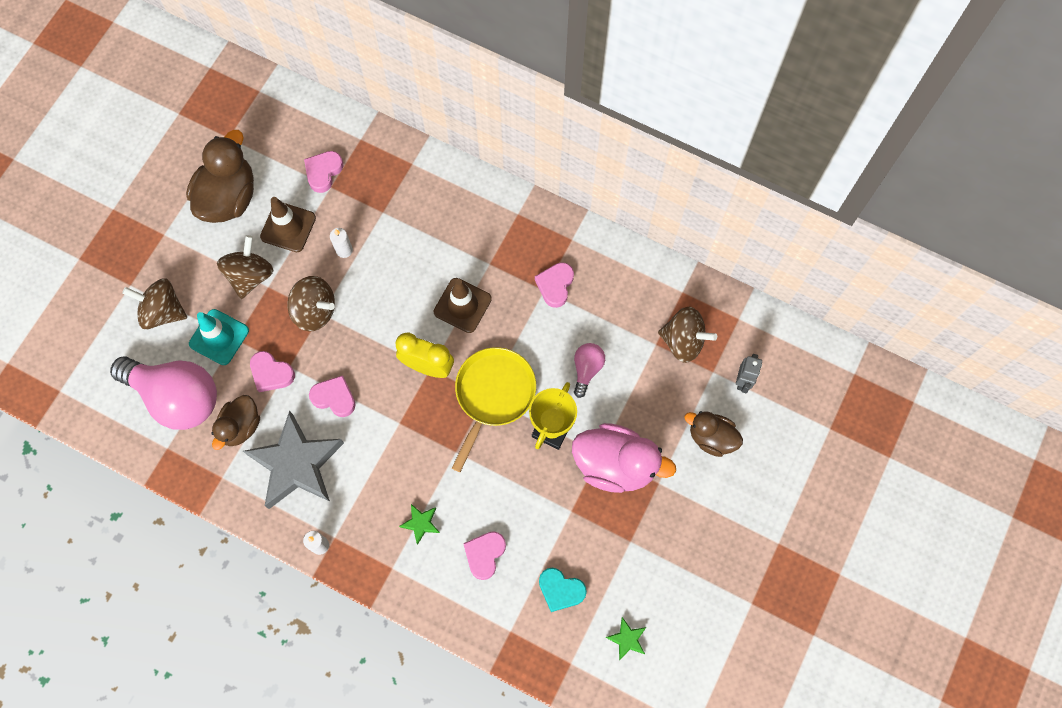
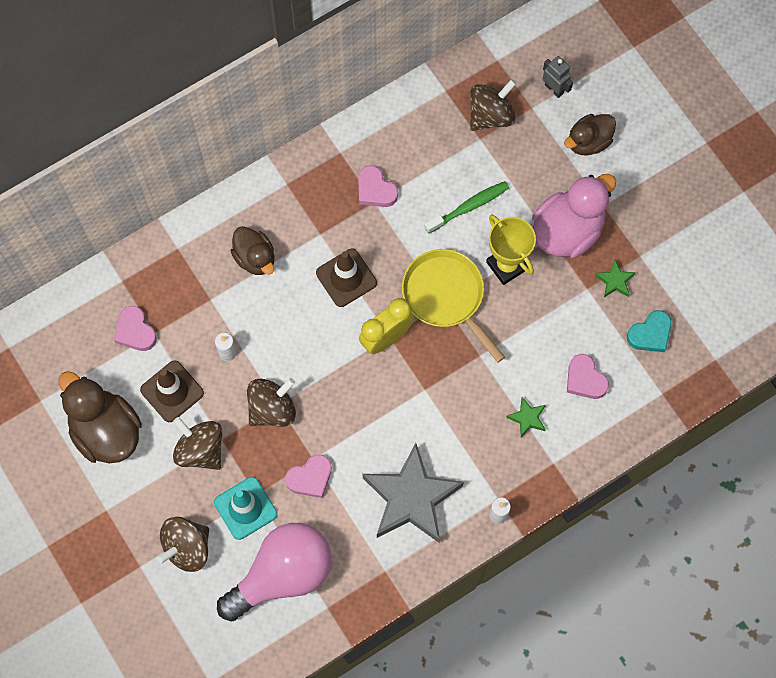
camera: 60 degrees left, 0 degrees up
(240, 426) = (346, 530): brown duck -> brown duck (255, 258)
(334, 397) = (367, 433): pink heart -> none
(587, 369) = (469, 207): pink light bulb -> green toothbrush
(627, 639) = (720, 304): green star -> green star (615, 281)

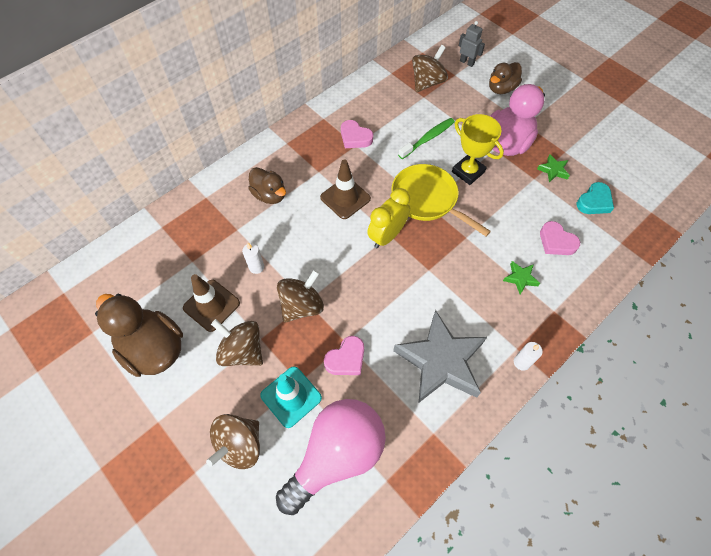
camera: 10 degrees left, 10 degrees down
(135, 331) = (175, 263): pink heart -> none

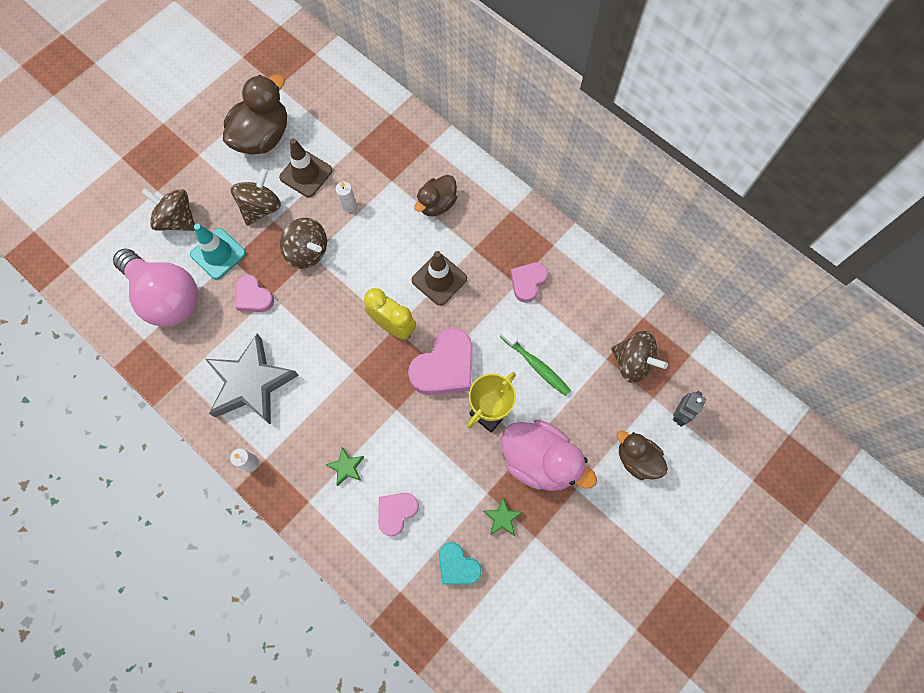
camera: 85 degrees right, 10 degrees up
(427, 199) = (444, 367): yellow pan -> pink heart

